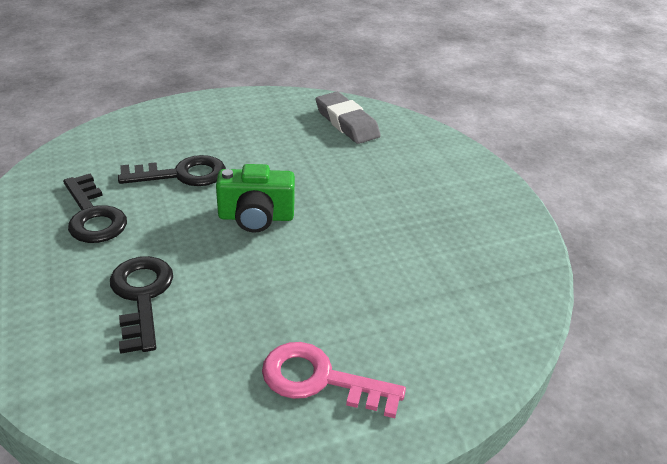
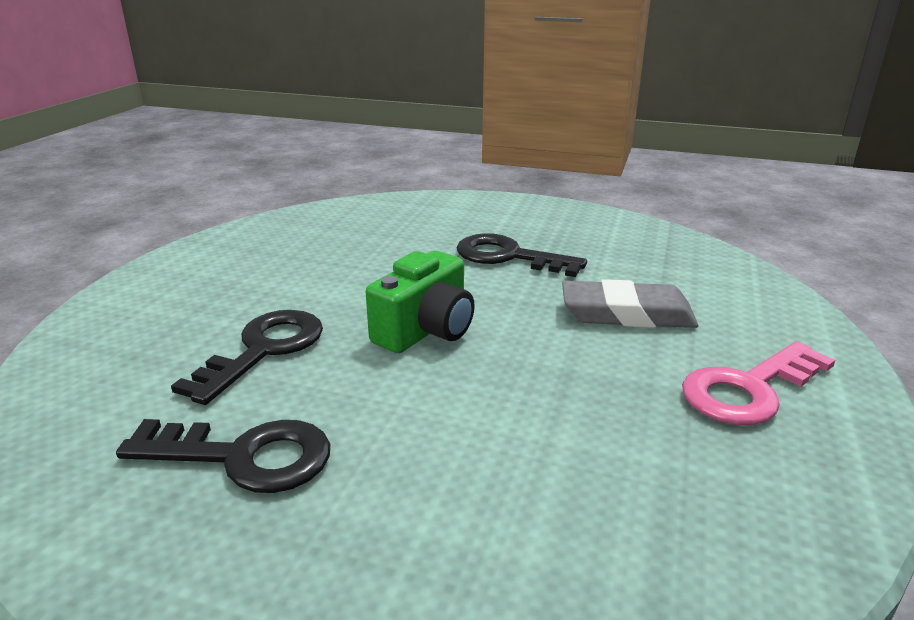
camera: 50 degrees left, 10 degrees down
(142, 296) = (488, 470): black key -> black key (509, 257)
(346, 123) = (333, 225): grey eraser -> grey eraser (627, 314)

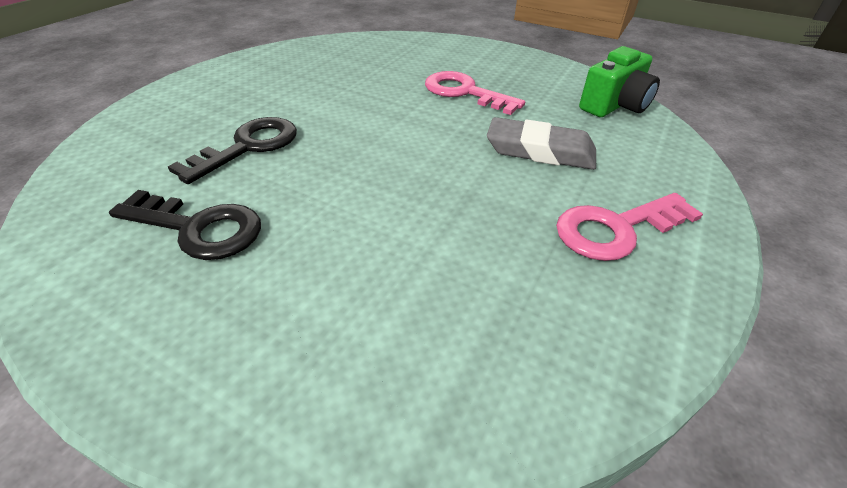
camera: 10 degrees right, 15 degrees up
(426, 330) = (374, 146): green camera -> green camera (614, 105)
(509, 257) = (465, 92): black key -> pink key

